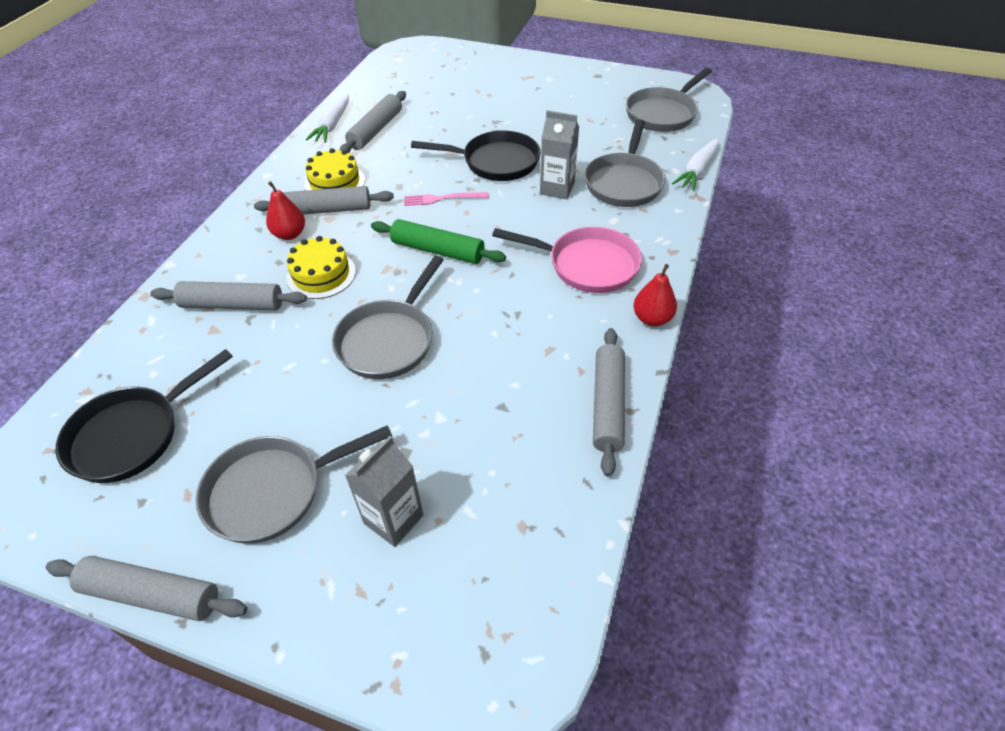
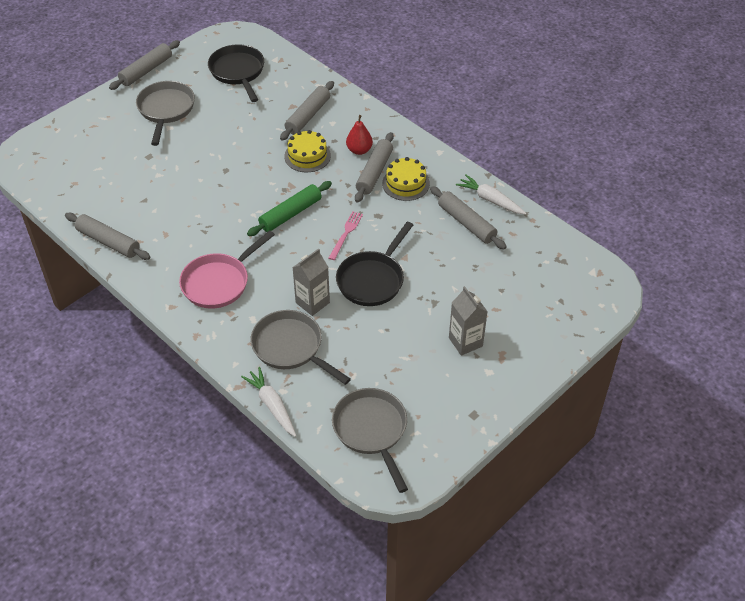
camera: 115 degrees right, 0 degrees up
(389, 340) = (228, 170): grey pan -> none
(393, 519) = (116, 143): grey carton -> grey carton (465, 342)
(652, 318) = (148, 292): red pear -> none

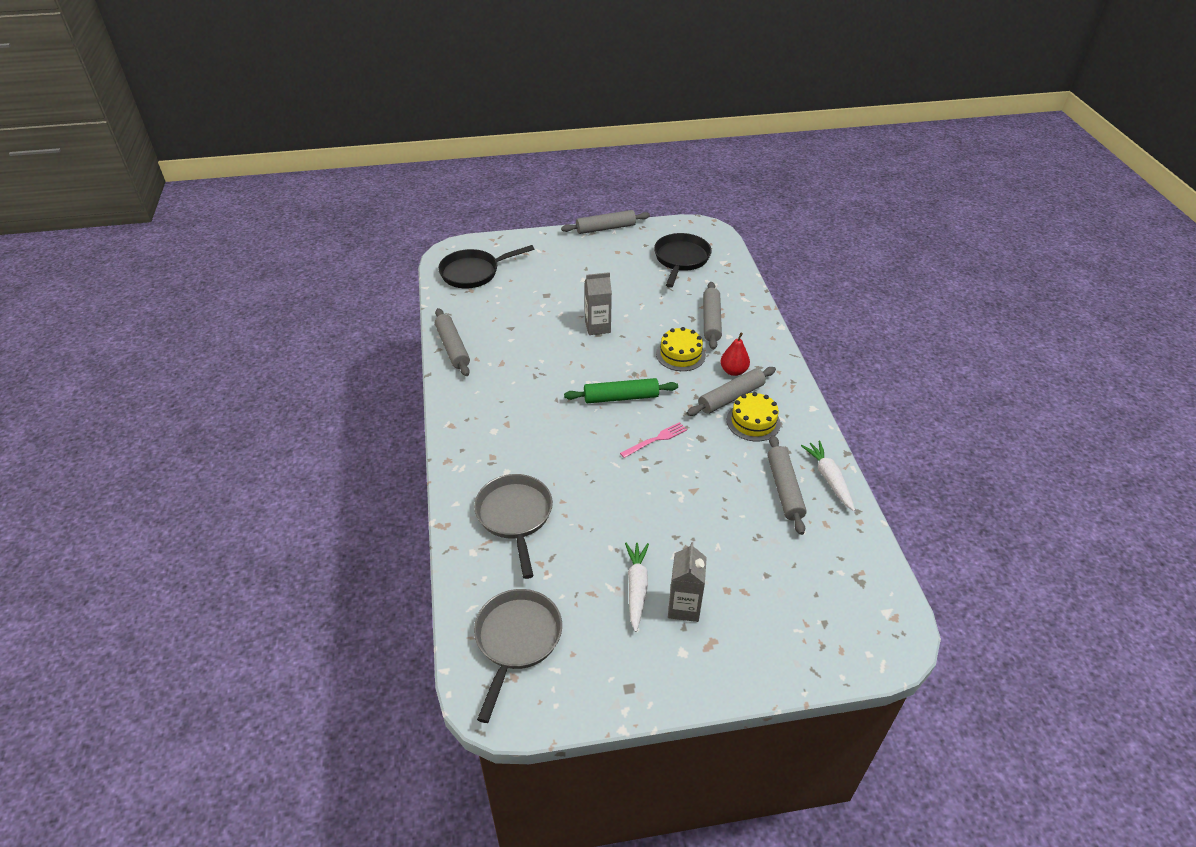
camera: 35 degrees right, 5 degrees down
(166, 110) = (593, 265): grey pan -> none
(219, 282) = (507, 425): pink pan -> none
(272, 405) = (451, 560): white carrot -> white carrot (636, 587)
(308, 116) = (711, 321): grey rolling pin -> grey rolling pin turned 60 degrees counterclockwise
(312, 302) = (570, 486): grey carton -> grey carton (597, 327)
(372, 280) = (644, 495): black pan -> black pan (473, 272)

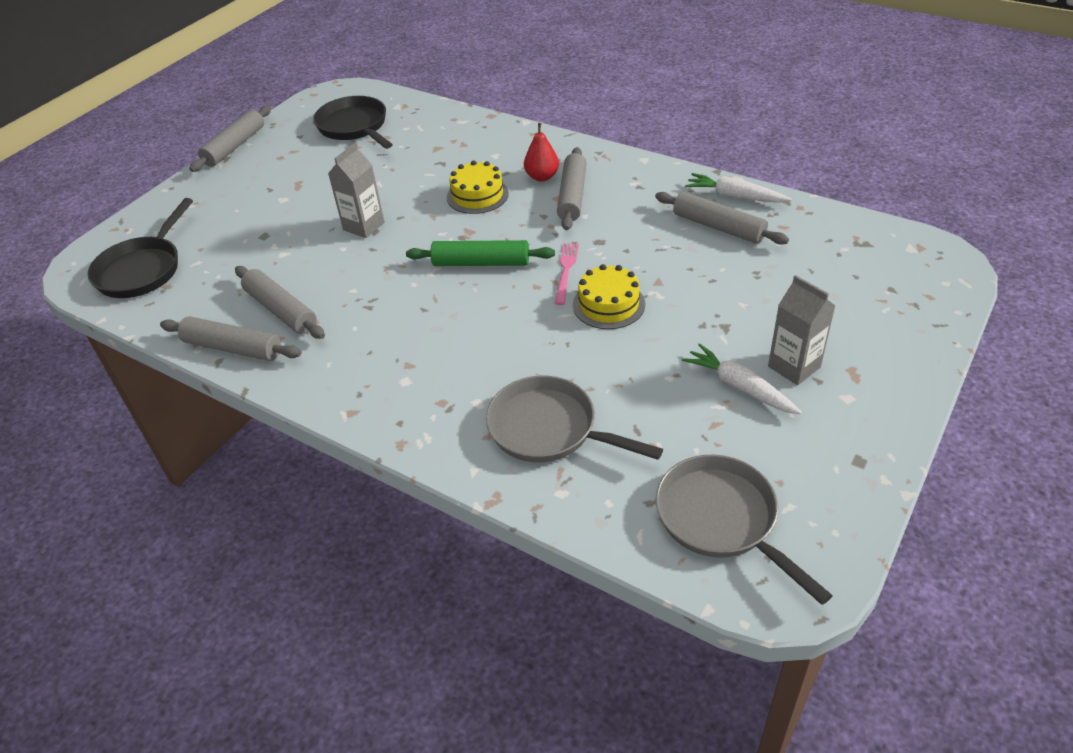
camera: 45 degrees left, 0 degrees up
(621, 397) = (481, 263): green rolling pin -> green rolling pin turned 60 degrees clockwise
(711, 321) = (461, 154): grey rolling pin -> grey rolling pin (281, 310)
(753, 422) = (618, 200): yellow cake -> yellow cake (608, 304)

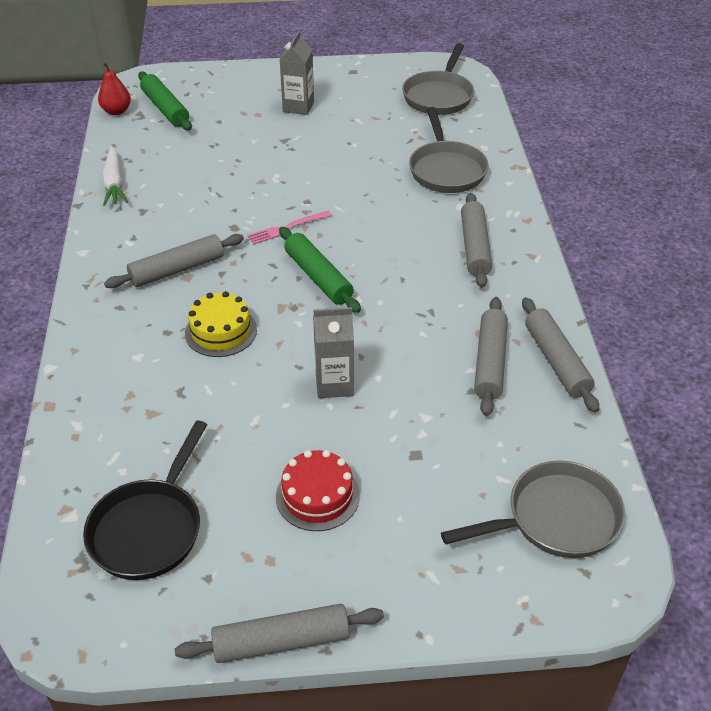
camera: 130 degrees left, 0 degrees up
(142, 269) = (556, 518): black pan -> grey pan
(293, 186) = (317, 496): none -> red cake
(542, 177) = (157, 303): red pear -> red pear (116, 111)
(608, 304) = (307, 193): yellow cake -> none
(718, 227) = (166, 178): grey rolling pin -> grey rolling pin (474, 247)
(739, 387) = (336, 119): white carrot -> none
(864, 264) = (165, 109): none -> green rolling pin

